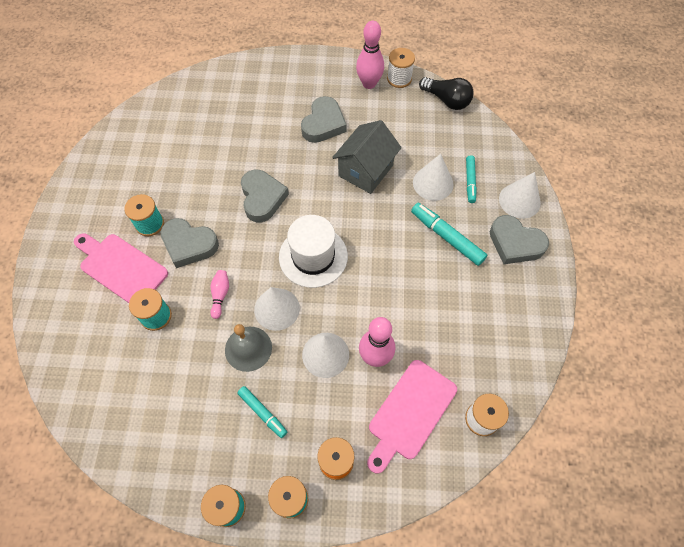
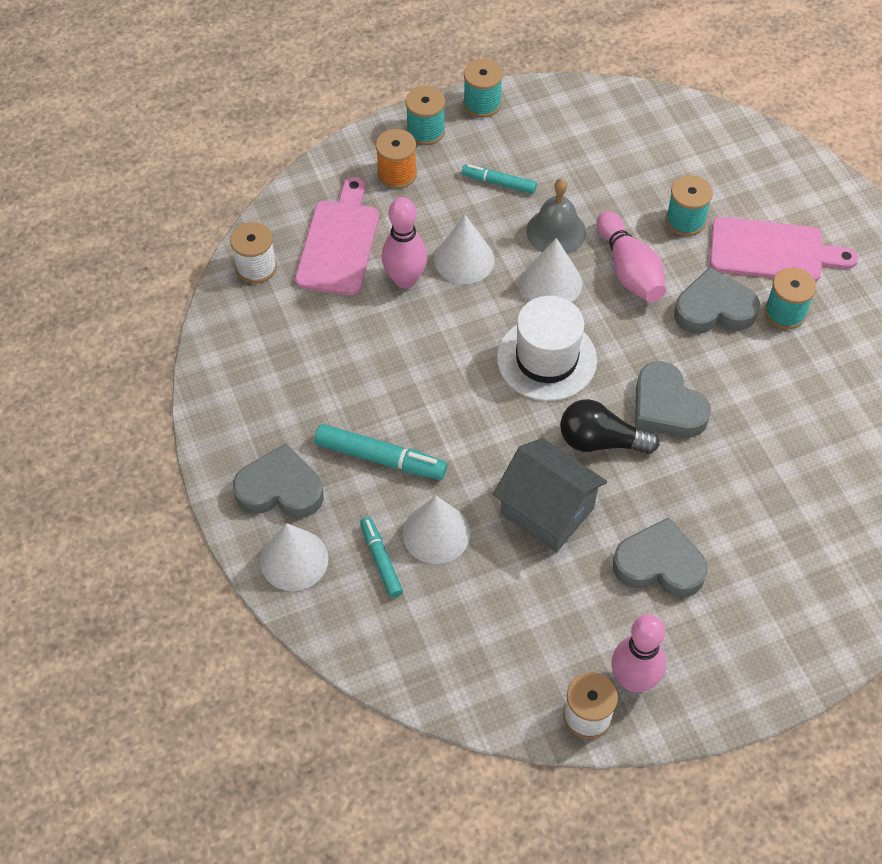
camera: 155 degrees right, 5 degrees down
(220, 295) = (629, 270): pink bowling pin -> pink bowling pin, size x1.83
(323, 124) = (659, 564): grey heart -> grey heart turned 105 degrees clockwise
(365, 170) = (547, 511): grey house -> grey house turned 60 degrees counterclockwise
(446, 100) = (482, 704): black light bulb -> black light bulb (600, 441)

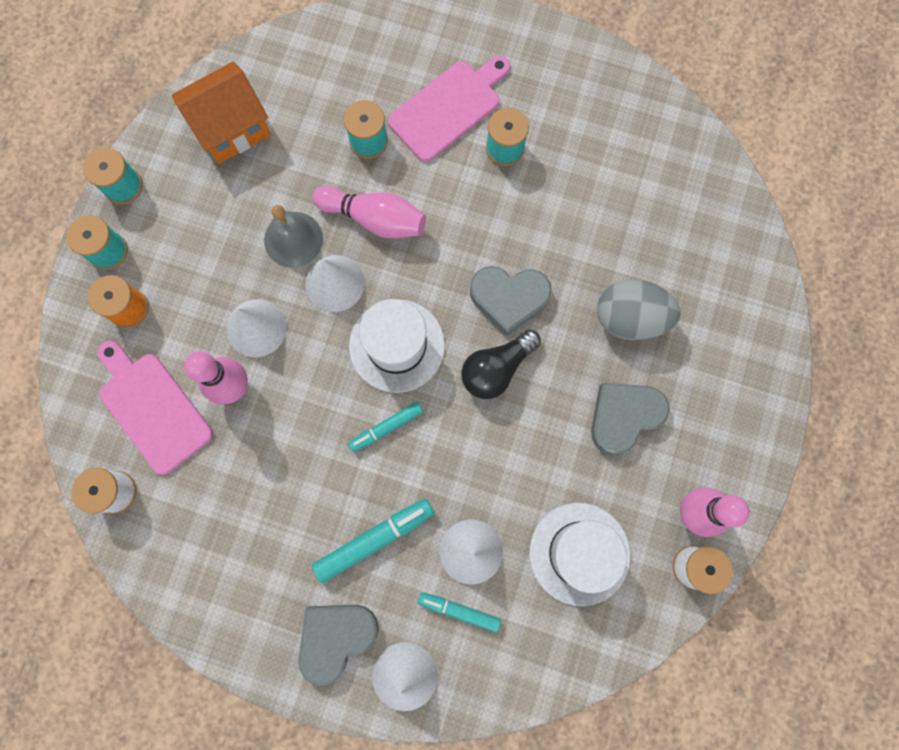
camera: 50 degrees left, 20 degrees up
(499, 183) = (210, 241): turquoise marker -> turquoise marker (386, 427)
(512, 615) = (579, 553): none -> white hat
(547, 511) = (519, 456): grey house -> none
(597, 132) = (232, 128): none -> orange house
(714, 309) = (459, 192): grey heart -> none
(746, 507) = (630, 318): none -> grey egg

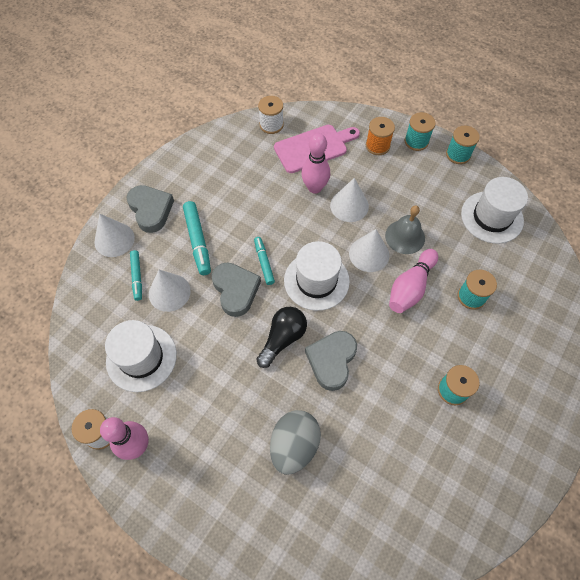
camera: 105 degrees right, 15 degrees down
(232, 128) = (492, 217): orange house -> white hat
(449, 108) = (492, 357): pink cutting board -> none
(459, 611) = (137, 277): turquoise marker -> turquoise marker turned 135 degrees clockwise
(496, 369) = (282, 339): black light bulb -> black light bulb turned 60 degrees clockwise
(624, 416) = (222, 417): grey heart -> grey heart (235, 290)

